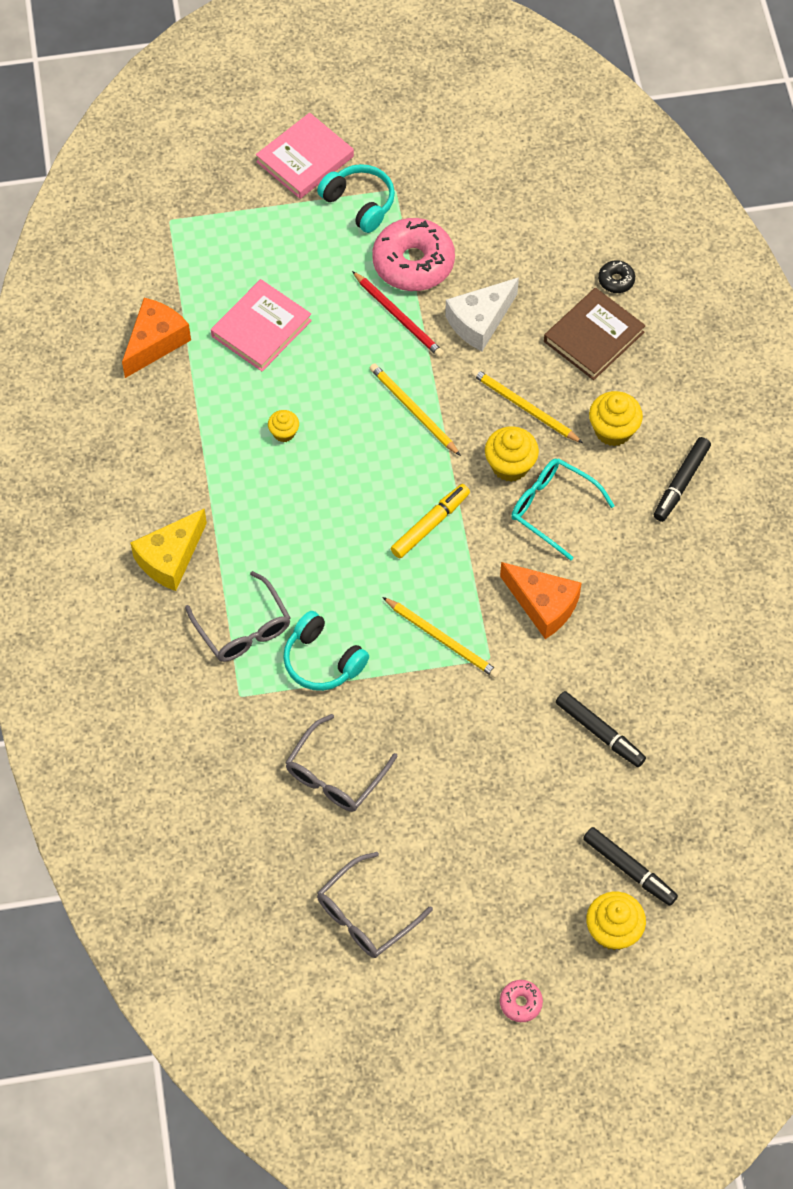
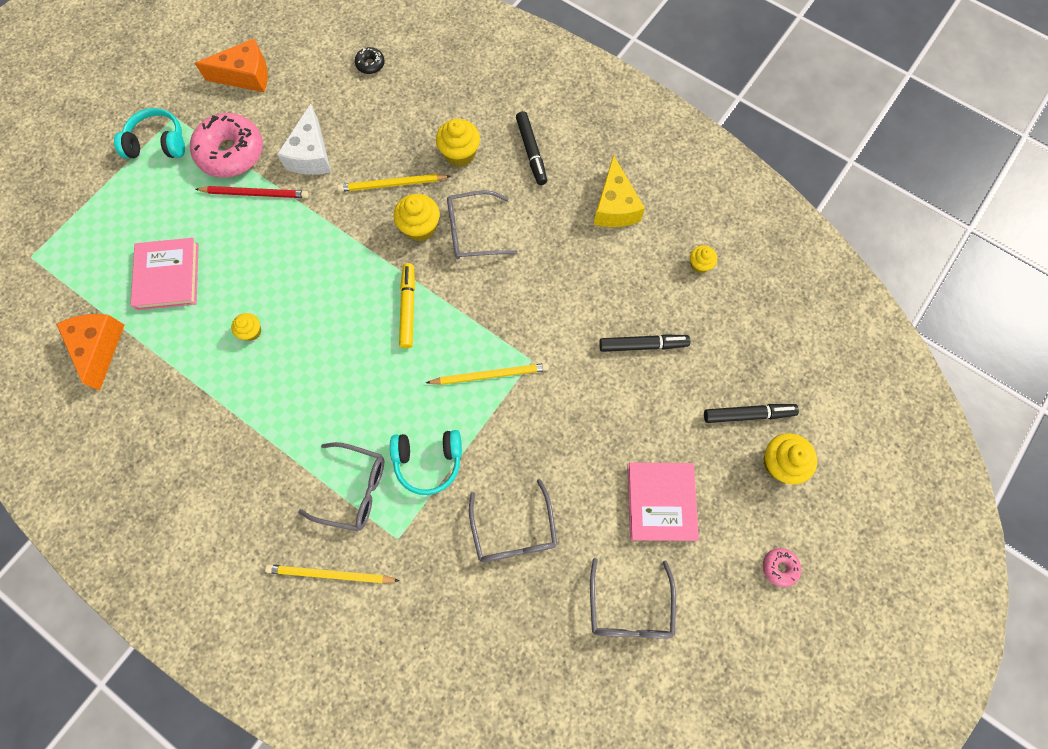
camera: 45 degrees left, 10 degrees up
(170, 558) = (254, 487): yellow cheese -> yellow cheese (614, 206)
(305, 159) = (92, 144): pink book -> pink book (661, 502)
(413, 410) = (324, 244): yellow pencil -> yellow pencil (330, 574)
(543, 605) = (528, 296): orange cheese -> orange cheese (246, 76)
(553, 509) = (473, 232): turquoise glasses -> grey glasses
(593, 337) = (391, 108): brown book -> none
(728, 713) = (699, 265): none -> yellow cupcake

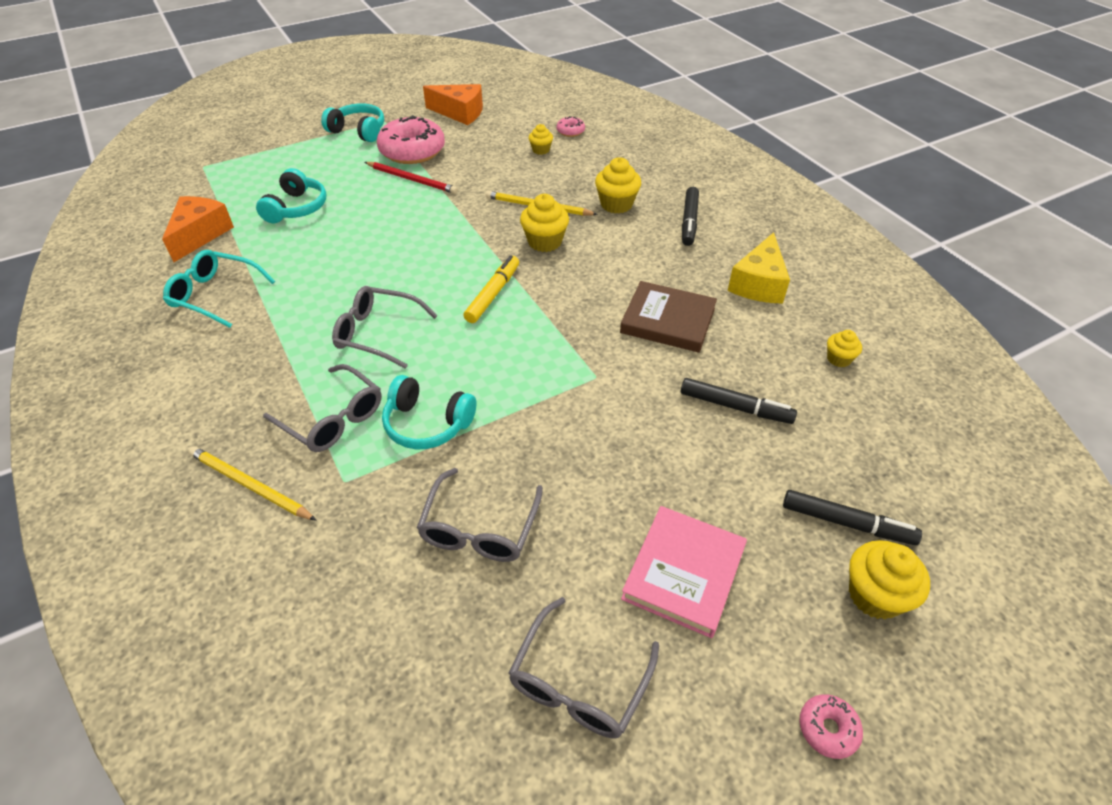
camera: 25 degrees right, 25 degrees down
(167, 410) = (215, 295): none -> turquoise glasses
(168, 276) = (296, 208): pink book -> turquoise headphones
(251, 331) = (335, 265): yellow cupcake -> yellow cupcake (541, 150)
(311, 155) = (478, 169): white cheese -> none
(370, 64) = (570, 131): black donut -> pink donut
(473, 232) = (595, 259): grey glasses -> grey glasses (378, 333)
(490, 375) = (543, 374): yellow pencil -> none
(560, 278) = (668, 321): none -> brown book

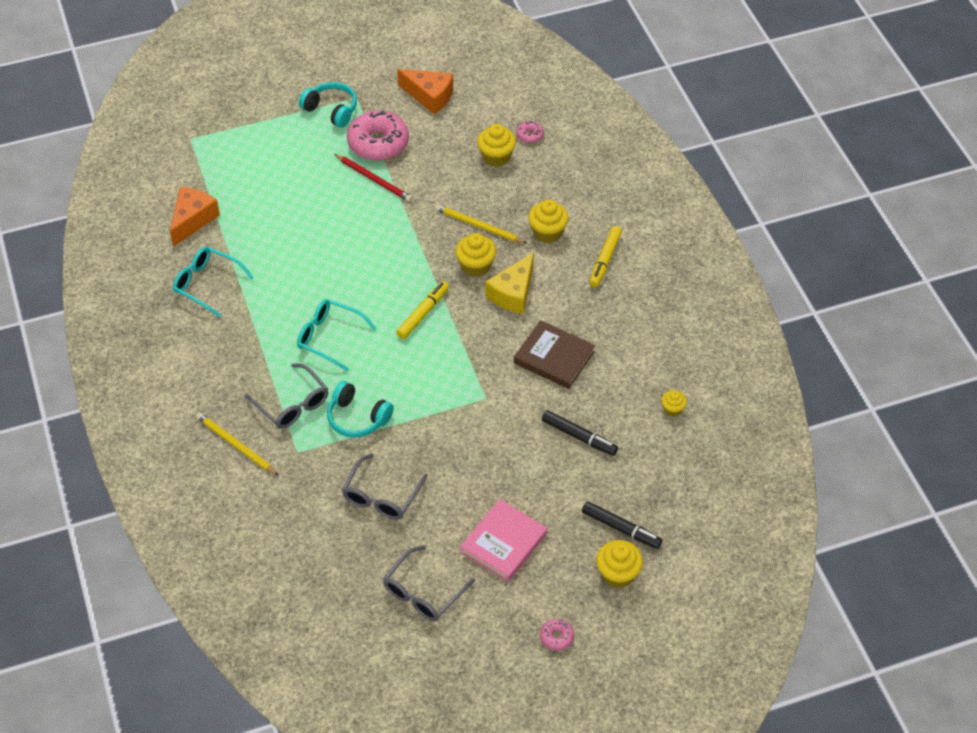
camera: 10 degrees right, 5 degrees up
(296, 208) = (272, 200): turquoise headphones -> none
(378, 333) = (330, 337): grey glasses -> turquoise glasses
(541, 150) = (496, 157): yellow cupcake -> yellow cupcake, size x1.69
(689, 221) = (605, 260): black marker -> yellow marker
(758, 283) = (639, 332): yellow cheese -> yellow cheese (513, 293)

